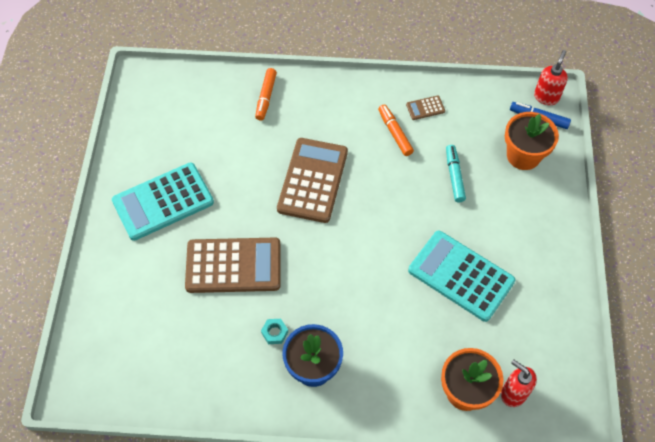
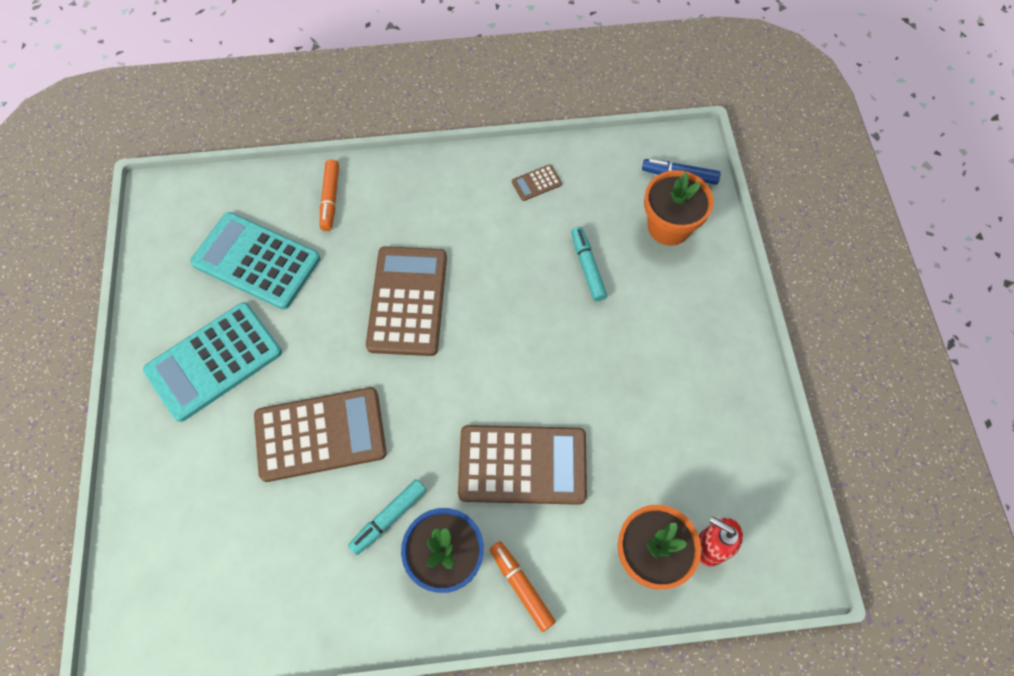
camera: 10 degrees left, 5 degrees up
(275, 333) = (388, 518): turquoise nut -> turquoise marker
(380, 311) = (522, 465): none -> brown calculator
(395, 133) = (503, 222): orange marker -> orange marker (521, 586)
(461, 276) = (617, 399): turquoise calculator -> turquoise calculator (256, 261)
(546, 97) = (684, 146): red soap dispenser -> none

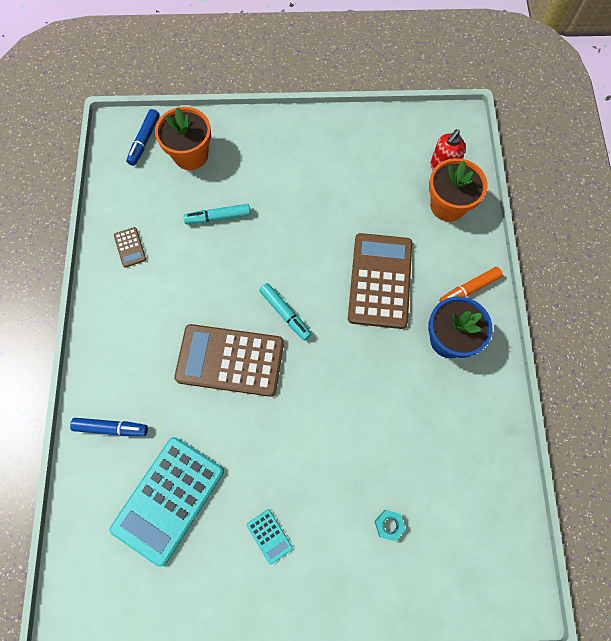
camera: 85 degrees left, 5 degrees up
(214, 361) = (269, 536): turquoise calculator -> turquoise calculator, size x0.41
(218, 489) = (389, 525): none -> turquoise nut
(320, 434) = (346, 436): brown calculator -> none
(330, 199) = (111, 428): orange marker -> blue marker
(388, 518) = (418, 381): turquoise marker -> turquoise marker (285, 314)

